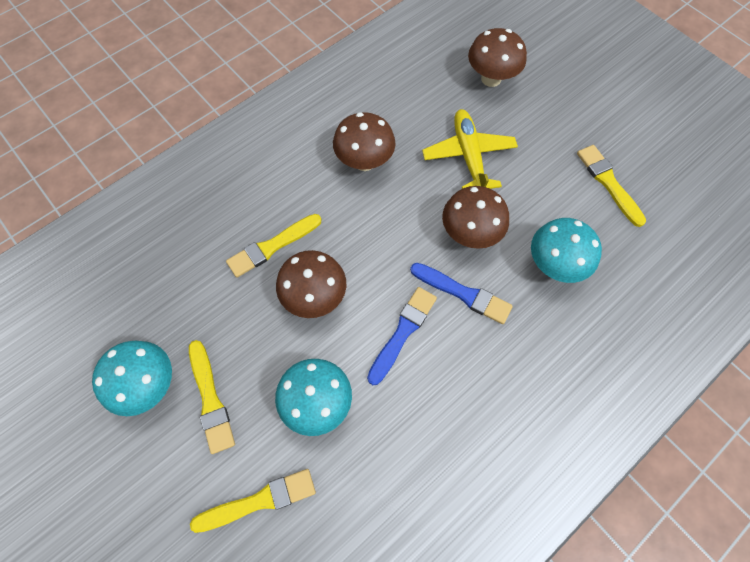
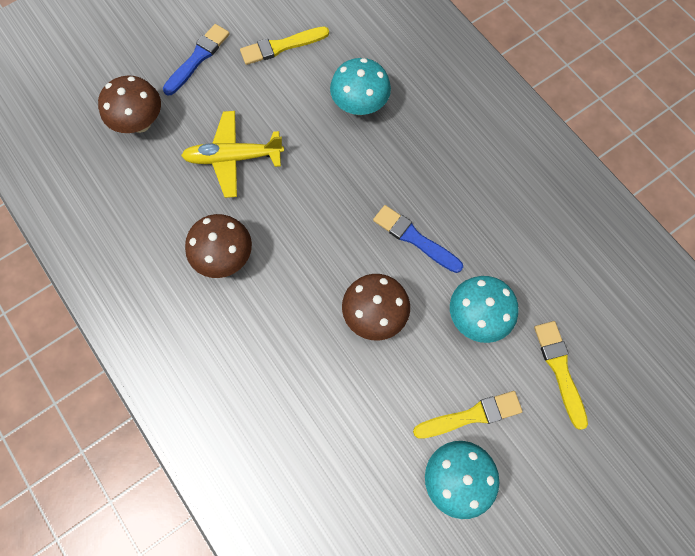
camera: 85 degrees left, 5 degrees up
(272, 246) = (315, 355): yellow brush -> none
(463, 293) = (381, 183): blue brush -> blue brush (197, 58)
(470, 234) = (321, 169): brown mushroom -> none

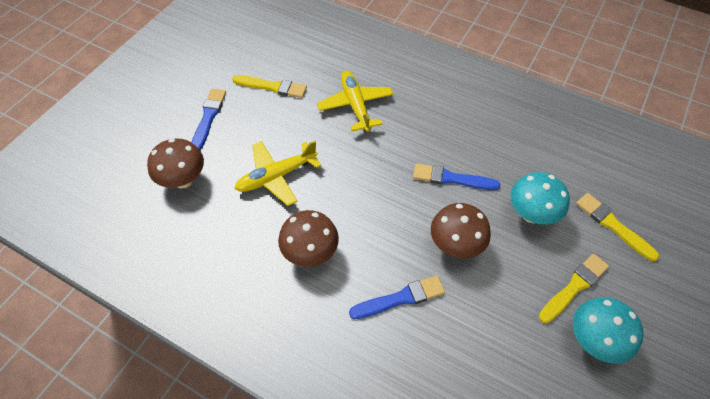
camera: 25 degrees left, 15 degrees down
(281, 46) = (272, 87): yellow brush -> yellow brush turned 120 degrees counterclockwise
(287, 345) = (400, 298): none -> blue brush
(359, 106) = (355, 105): turquoise mushroom -> yellow plane

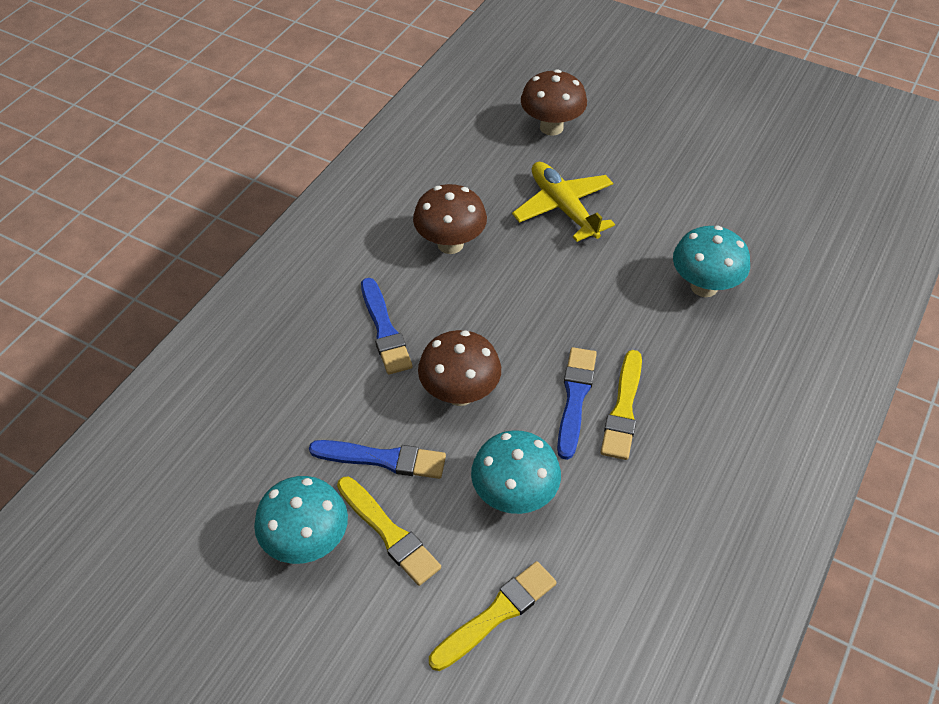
camera: 90 degrees right, 5 degrees down
(208, 117) = (654, 138): blue brush -> blue brush (383, 459)
(272, 87) = (722, 194): yellow brush -> yellow brush (623, 409)
(355, 105) = (704, 287): yellow plane -> turquoise mushroom

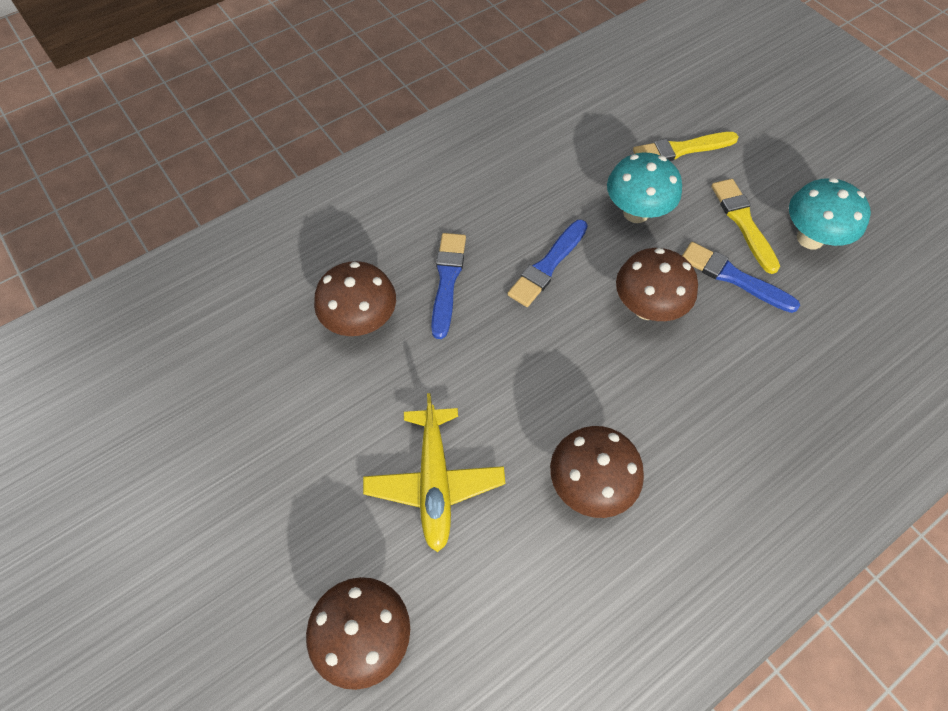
camera: 155 degrees left, 10 degrees up
(384, 330) = (698, 401): blue brush -> blue brush (447, 280)
(623, 409) = (513, 242): yellow brush -> none
(704, 287) = (361, 321): turquoise mushroom -> brown mushroom

